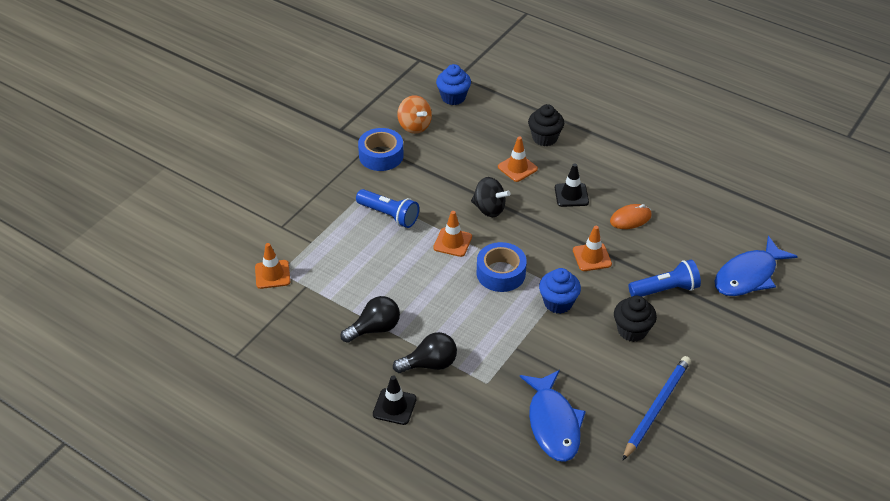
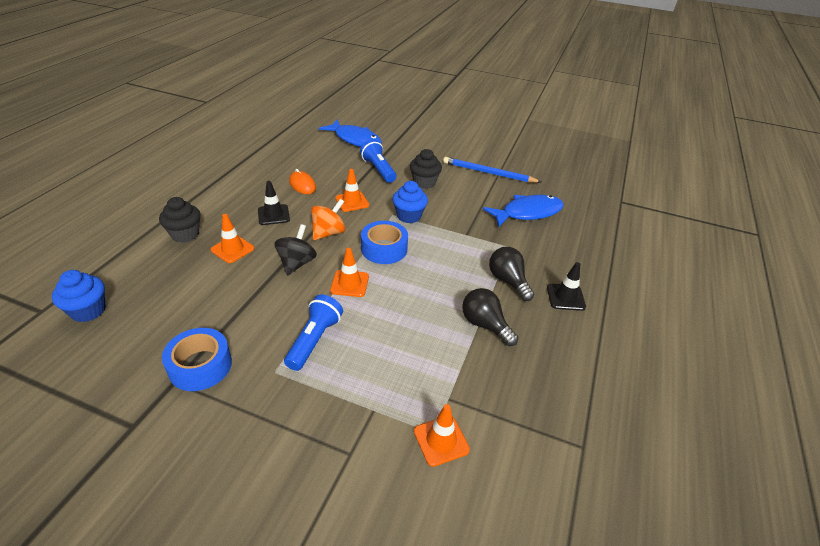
camera: 105 degrees left, 5 degrees down
(414, 126) = (142, 340): orange spinning top -> orange spinning top (328, 233)

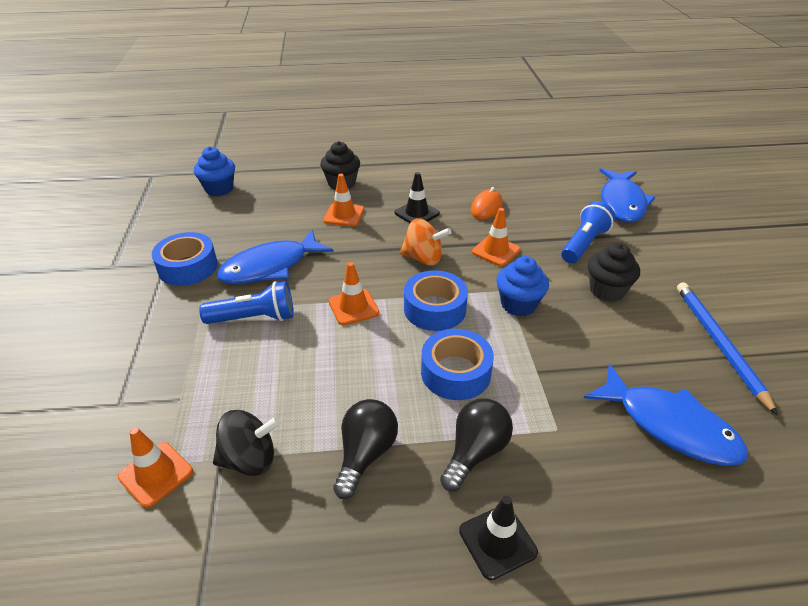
camera: 65 degrees right, 0 degrees up
(257, 312) = (270, 267): none -> blue fish
(297, 263) = (356, 259): black spinning top -> black spinning top (250, 459)
(445, 263) = (455, 372): none -> blue tape

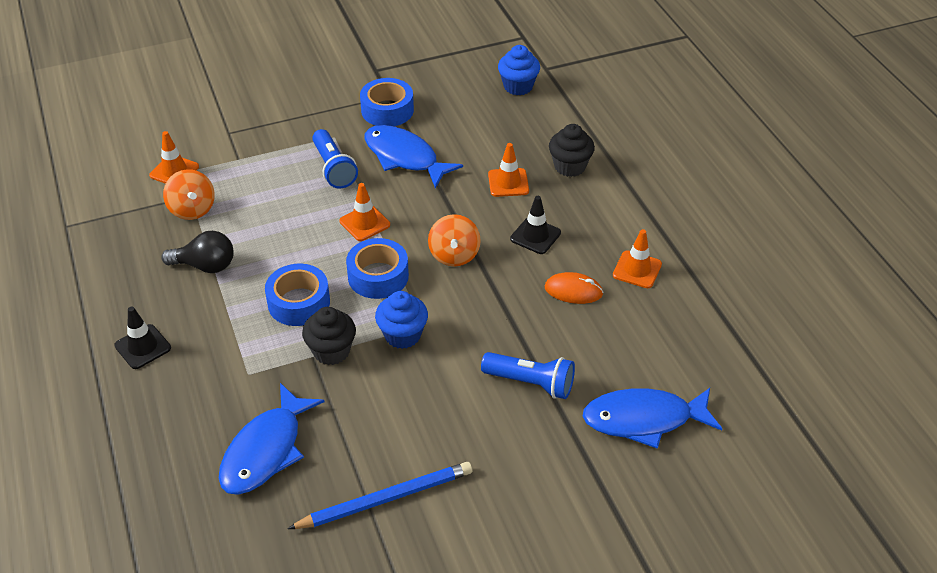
camera: 75 degrees right, 5 degrees up
(250, 459) = (192, 209): black spinning top -> orange spinning top
(475, 452) = (217, 326): black light bulb -> none
(496, 251) = (488, 308): orange traffic cone -> orange traffic cone (637, 270)
(607, 290) = (448, 405): black cupcake -> black cupcake (331, 351)

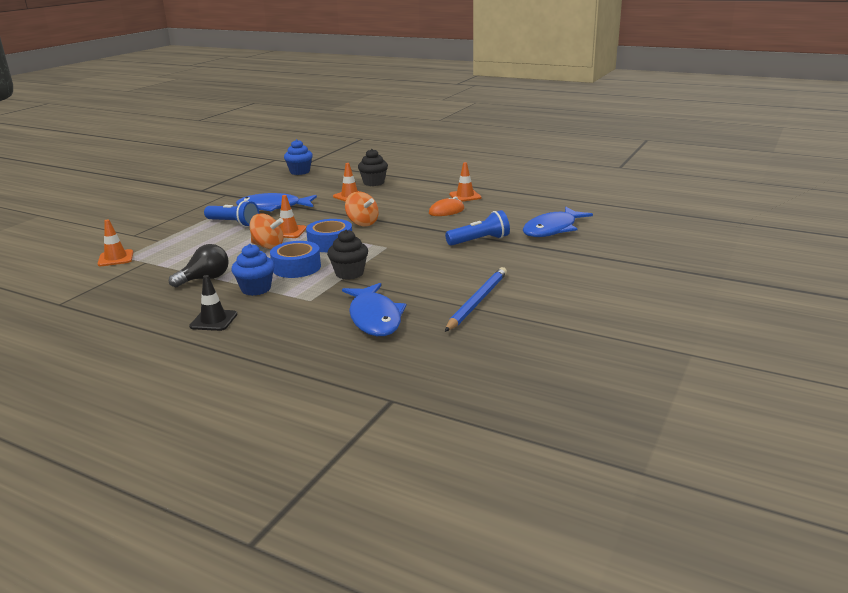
camera: 40 degrees left, 20 degrees down
(192, 209) = (156, 265): orange spinning top -> orange spinning top (268, 246)
(387, 110) = (233, 198): blue tape -> none
(402, 335) = (382, 254): blue cupcake -> blue cupcake (256, 289)
(535, 236) = (395, 204): black traffic cone -> none

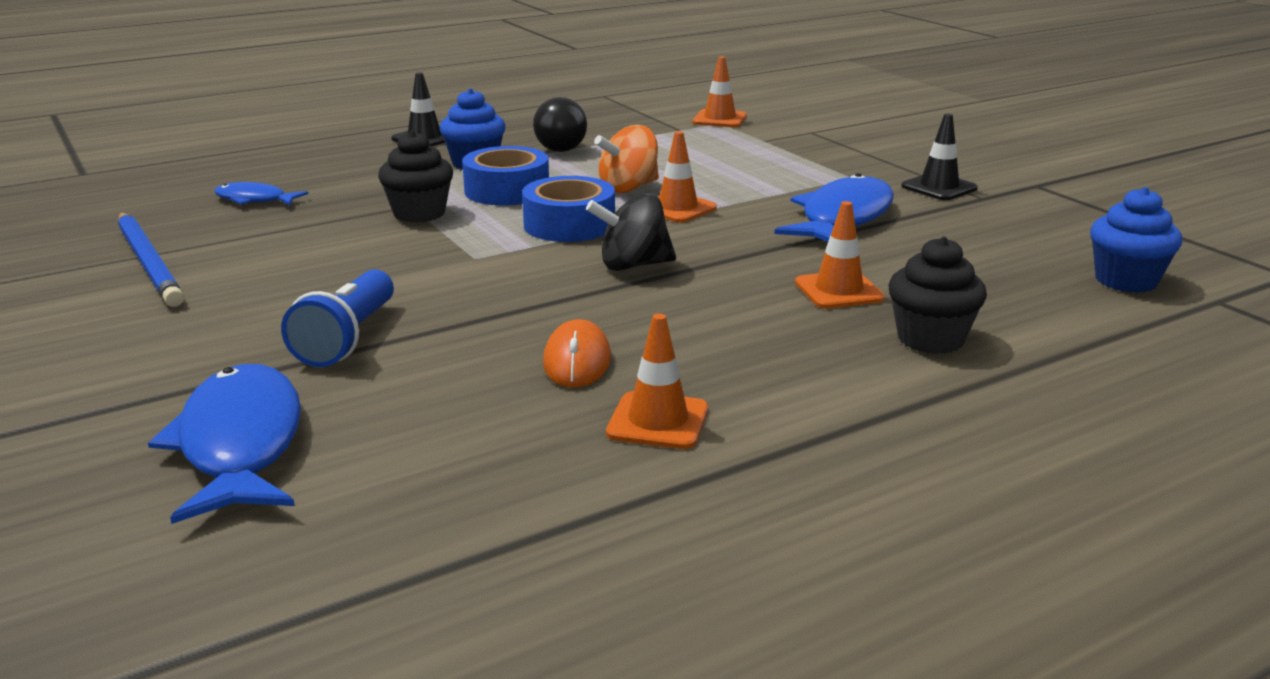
camera: 120 degrees right, 0 degrees up
(217, 201) = (939, 187): none -> black traffic cone
(233, 223) = (782, 183): blue flashlight -> none
(362, 223) = (633, 265): orange spinning top -> black spinning top
(374, 318) = (254, 200): blue fish -> blue fish, size x0.54

